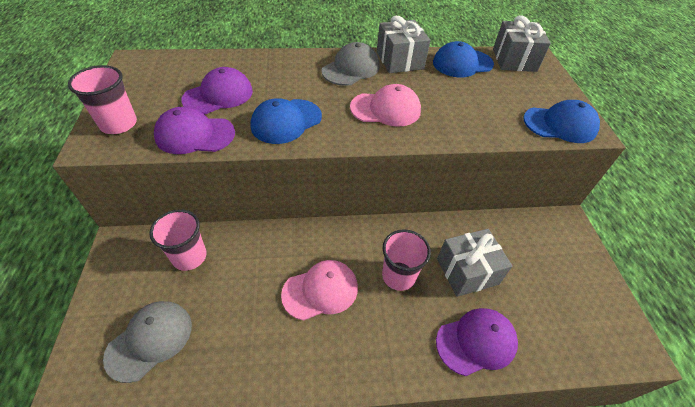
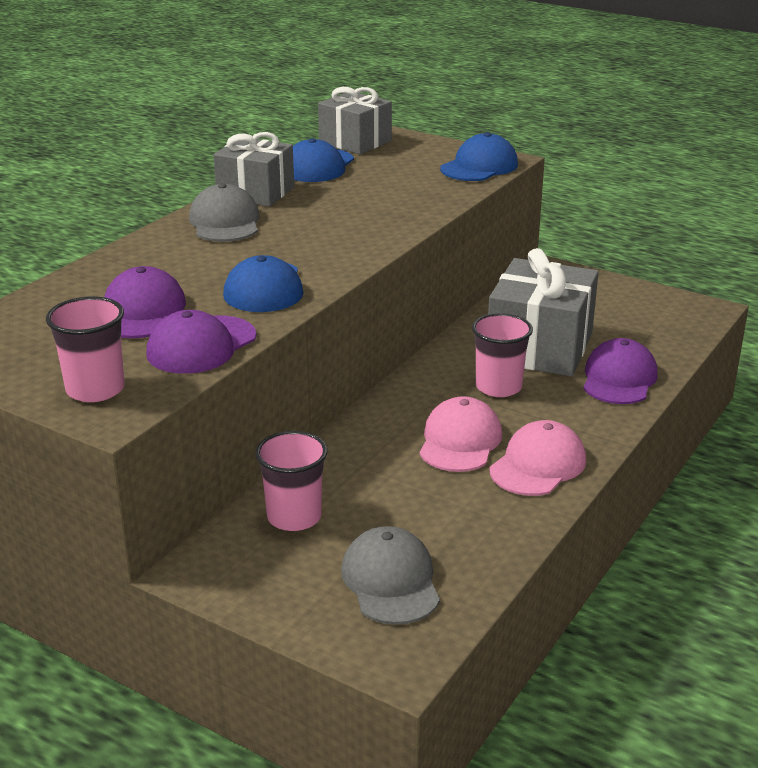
camera: 50 degrees left, 20 degrees down
(386, 109) = (329, 230): pink cap -> pink cap (538, 465)
(467, 271) = (539, 347): grey gift -> grey gift, size x1.52

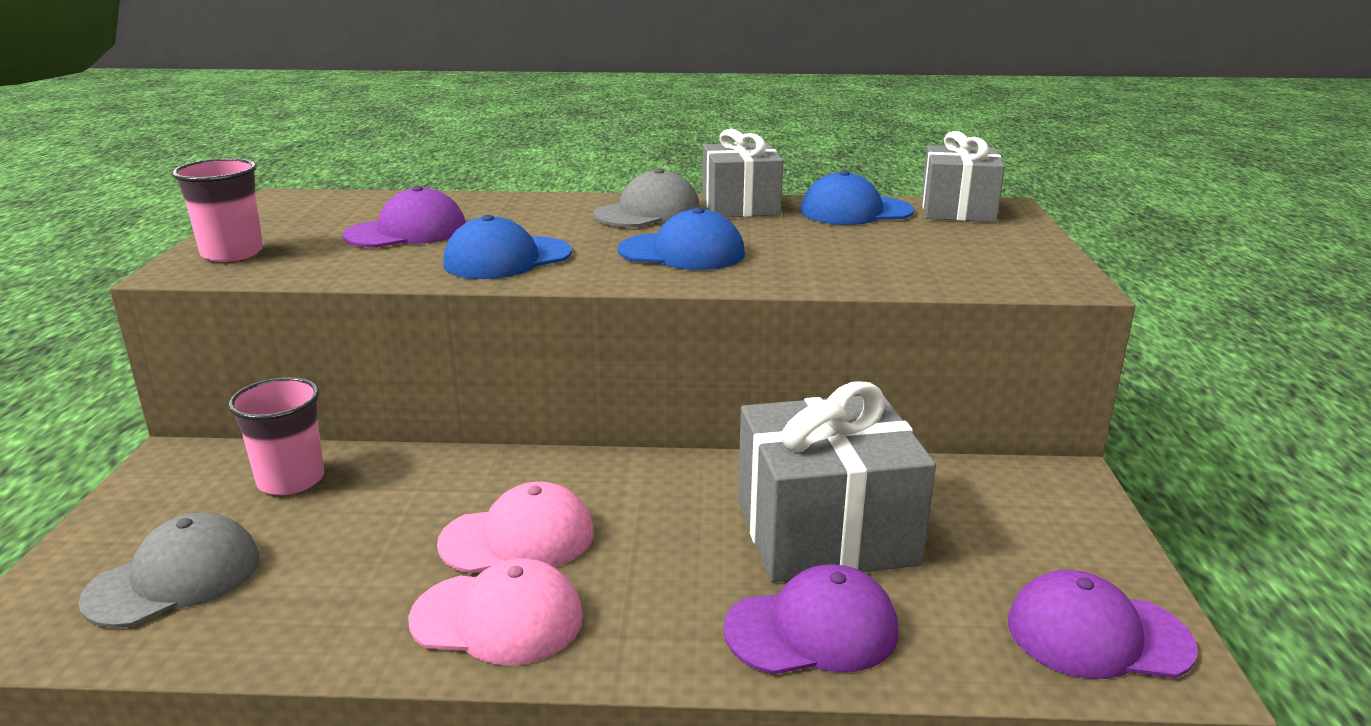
camera: 60 degrees right, 5 degrees down
(201, 345) = (348, 266): purple cap -> purple cap (1097, 635)
(479, 167) = (1012, 276): blue cap -> blue cap (682, 252)
(498, 387) = (681, 529): pink cup -> none

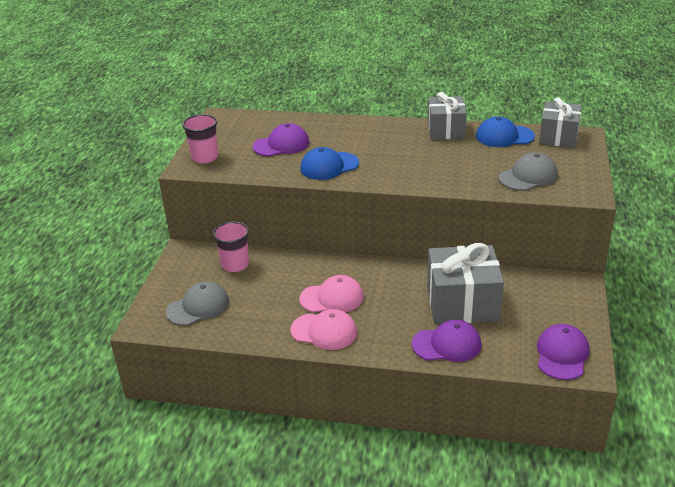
camera: 10 degrees right, 10 degrees up
(648, 212) = (398, 133): grey cap -> grey cap (528, 176)
(682, 252) = (411, 165): blue cap -> none
(1097, 635) = (562, 354): purple cap -> purple cap turned 90 degrees clockwise

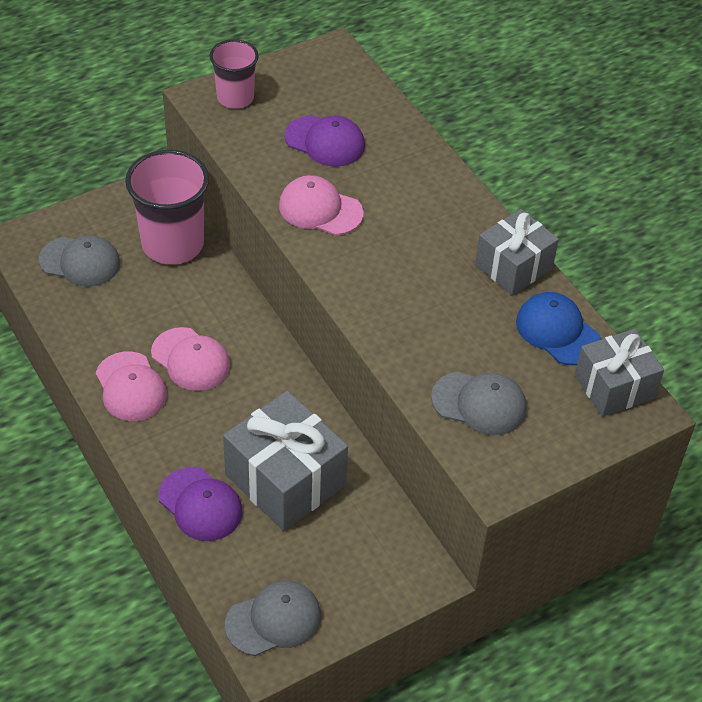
camera: 45 degrees right, 15 degrees up
(235, 265) = (172, 244): pink cup -> pink cup, size x1.68
(329, 166) = (320, 209): blue cap -> pink cap
(562, 354) = (274, 620): purple cap -> grey cap

